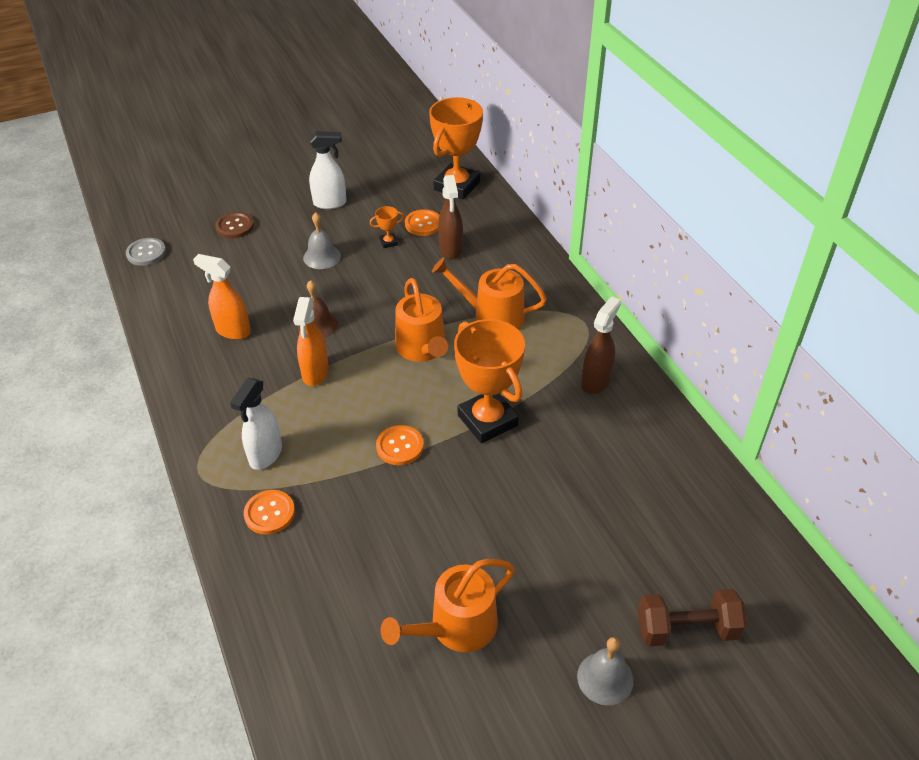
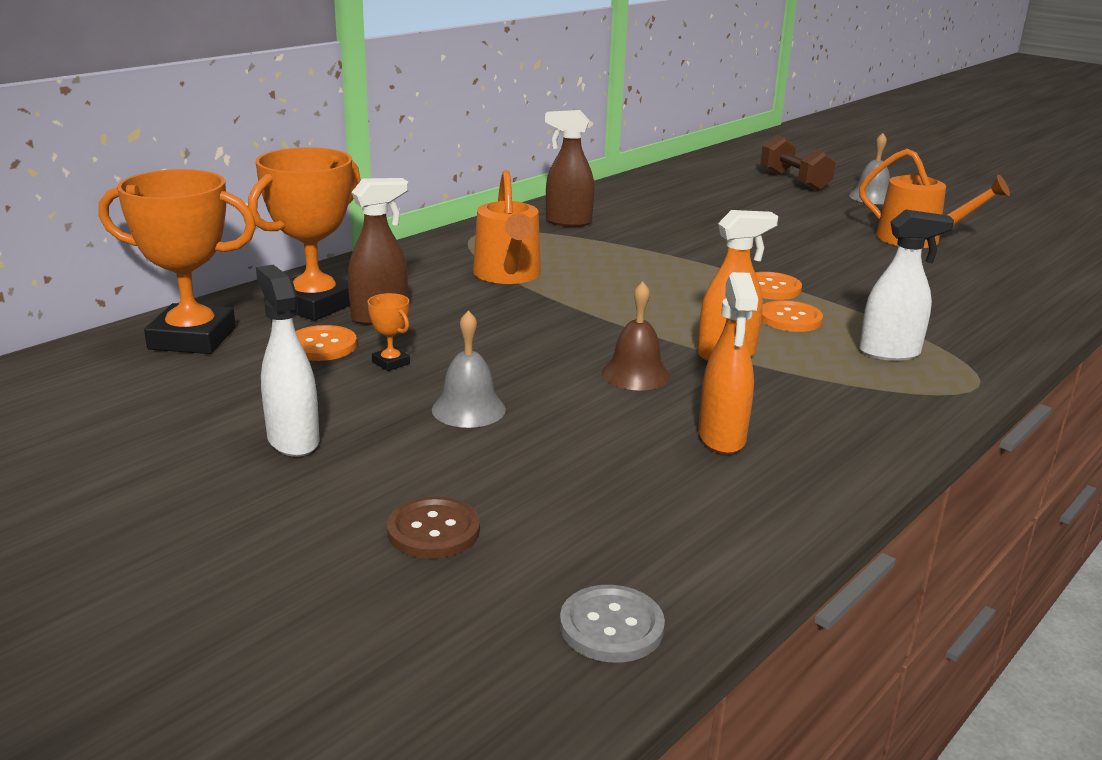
camera: 115 degrees left, 20 degrees down
(269, 513) = (952, 331): orange button -> orange button (790, 319)
(422, 348) = (607, 302): orange watering can -> none
(487, 420) = (680, 257): orange trophy -> orange trophy (315, 304)

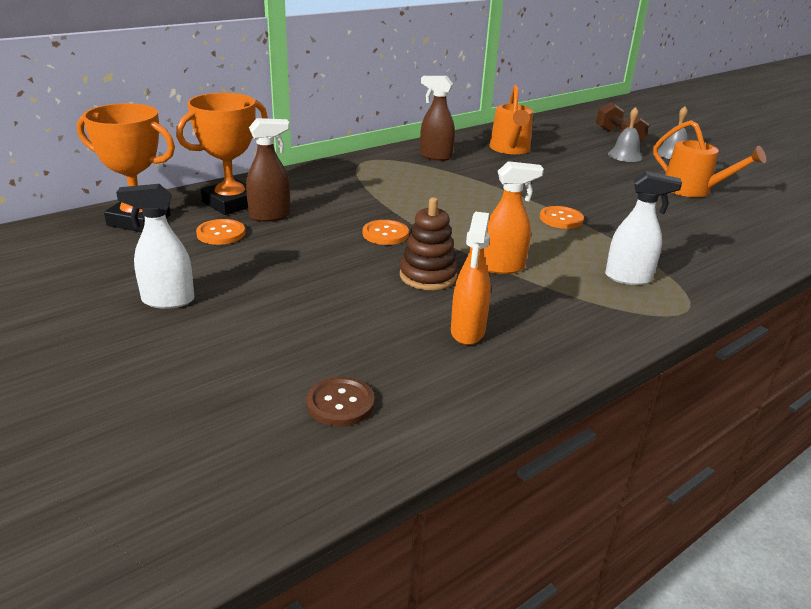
camera: 10 degrees right, 5 degrees up
(293, 440) = (167, 300): white spray bottle -> white spray bottle turned 75 degrees counterclockwise
(391, 363) = (260, 250): orange trophy -> none
(433, 530) = (228, 378): brown button -> brown button (340, 403)
(468, 409) = (297, 290): grey bell -> grey bell (625, 155)
(508, 275) = (373, 193): orange watering can -> orange watering can (510, 149)
(611, 626) = (316, 468): grey button -> none
(635, 374) = (428, 276): brown bell -> brown stacking toy
(790, 319) = (564, 244): orange button -> orange button (385, 234)

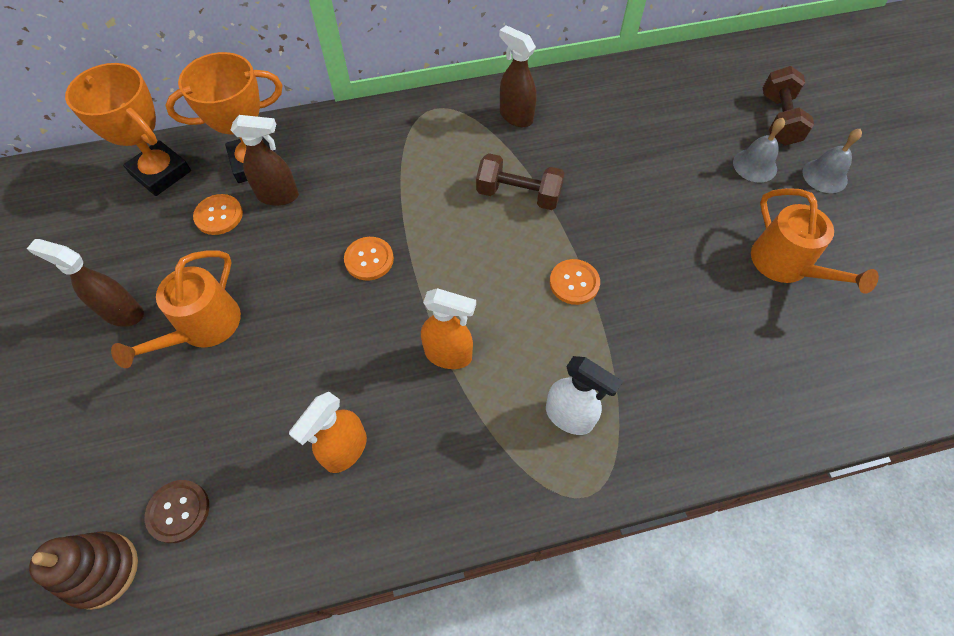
camera: 25 degrees right, 30 degrees up
(167, 300) = (122, 313): white spray bottle -> brown spray bottle
(428, 276) = (365, 346): brown stacking toy -> brown stacking toy (102, 570)
(475, 188) = (518, 194): none -> brown dumbbell
(510, 149) = (616, 119): orange watering can -> orange watering can (203, 327)

